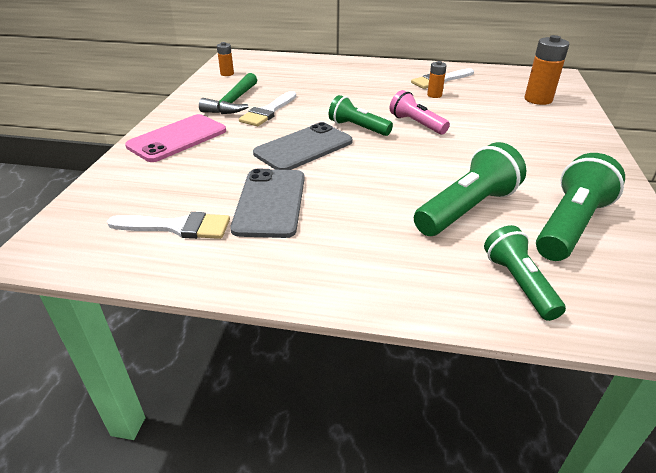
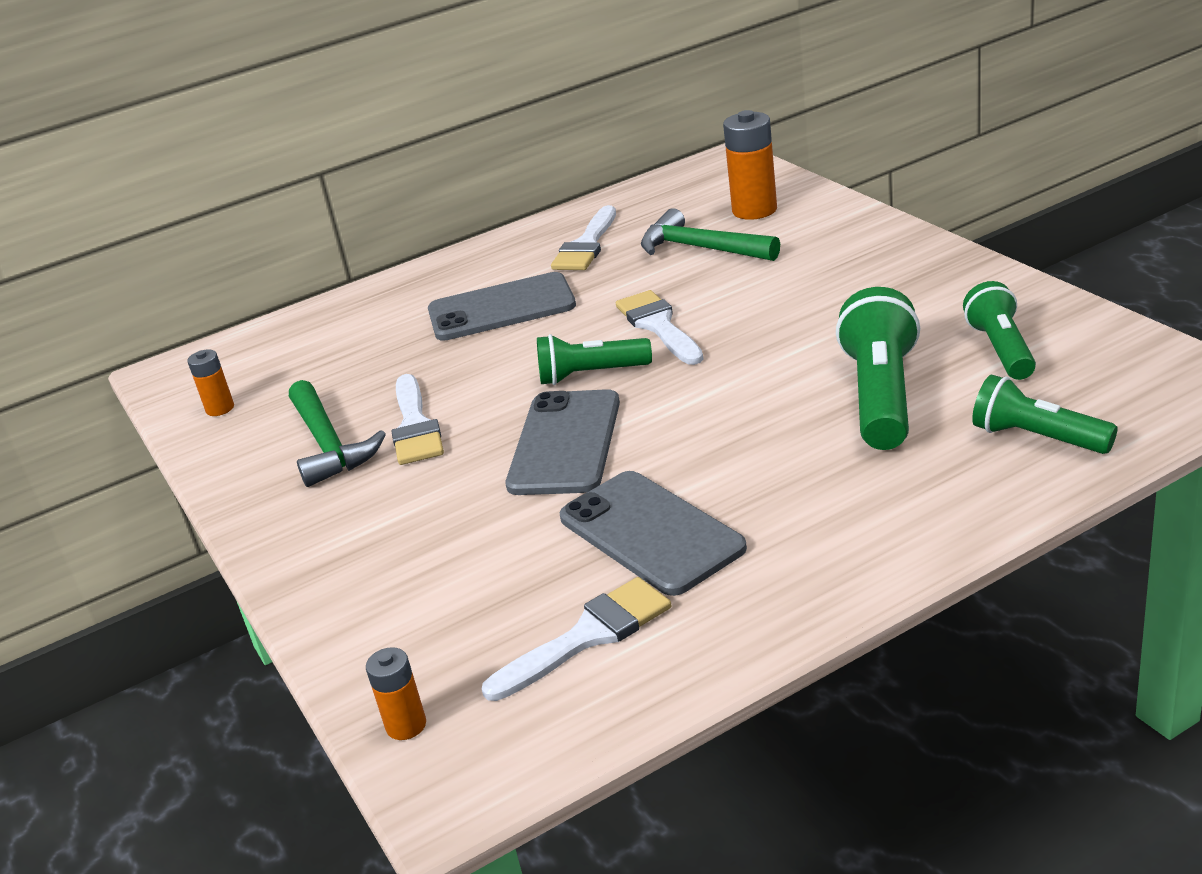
camera: 35 degrees left, 5 degrees down
(177, 138) = (348, 544): pink phone -> none
(369, 87) = (501, 308): none -> grey phone
(416, 124) = (658, 326): pink flashlight -> white brush
(434, 95) = (614, 272): orange battery -> orange battery (406, 725)
(487, 103) = (701, 248): none -> green hammer
(570, 225) = (1001, 349): green flashlight -> green flashlight, size x0.65

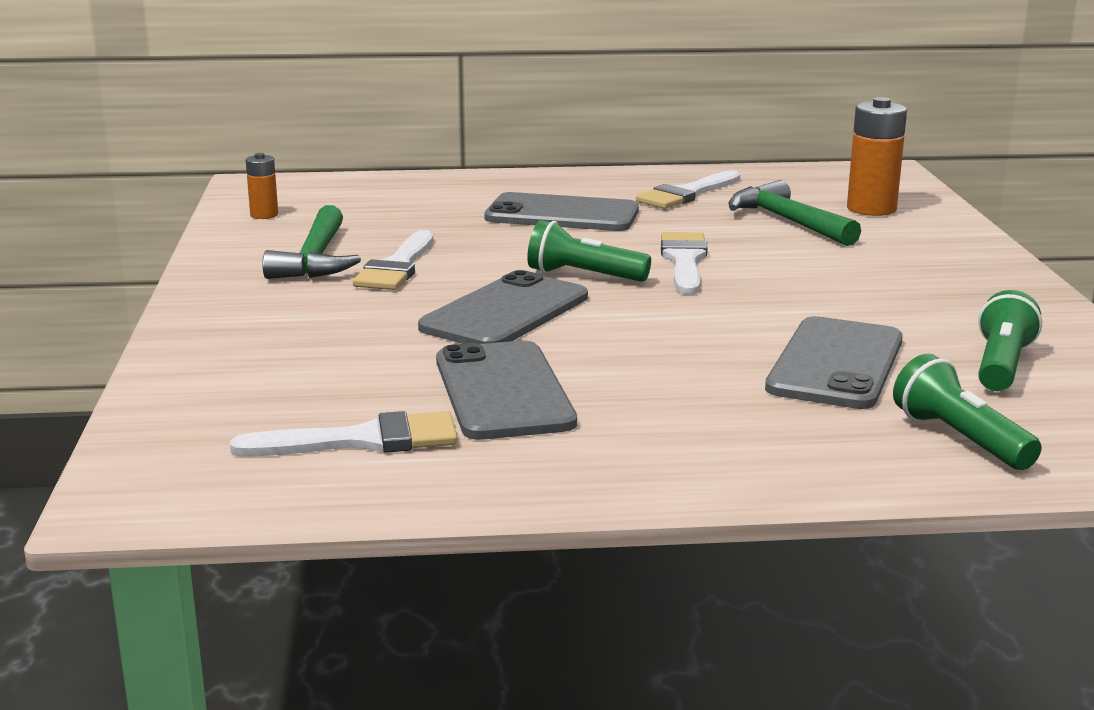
camera: 20 degrees right, 10 degrees down
(406, 725) = (149, 446): orange battery -> none
(881, 396) = (835, 364): green flashlight -> grey phone

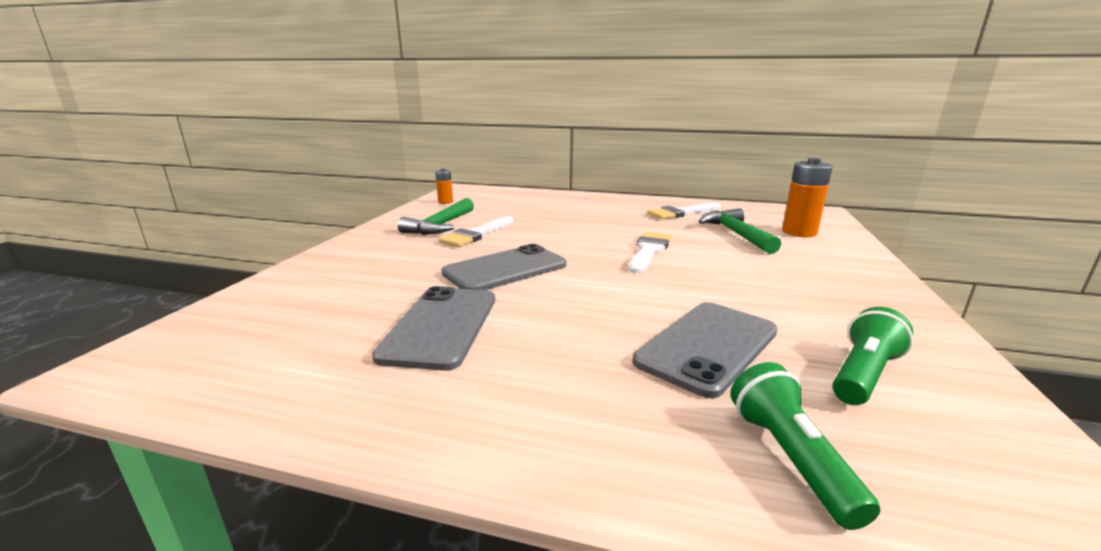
camera: 20 degrees right, 0 degrees up
(363, 440) = (305, 349): white brush -> none
(562, 214) = (598, 216): grey phone -> none
(583, 276) = (576, 252): green flashlight -> none

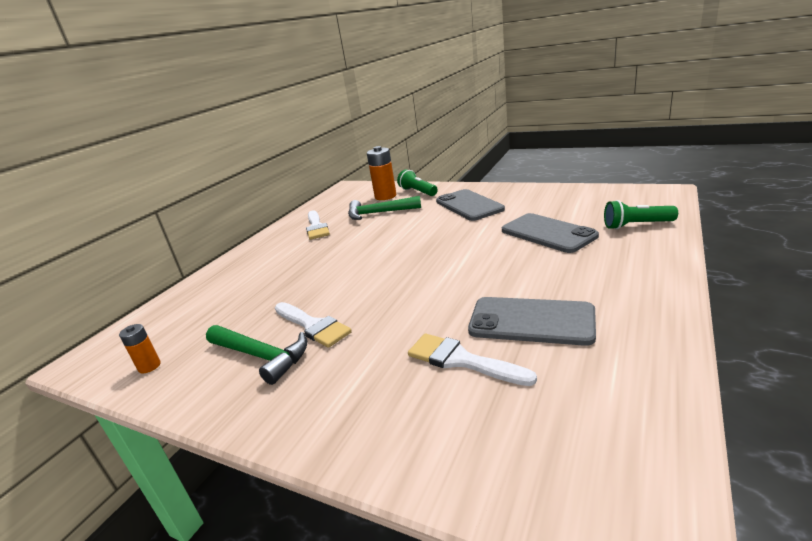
camera: 75 degrees left, 5 degrees up
(505, 269) = (420, 301): grey phone -> grey phone (469, 205)
(649, 251) = (399, 242): white brush -> white brush (461, 360)
(863, 374) = (568, 205): green flashlight -> green flashlight (418, 192)

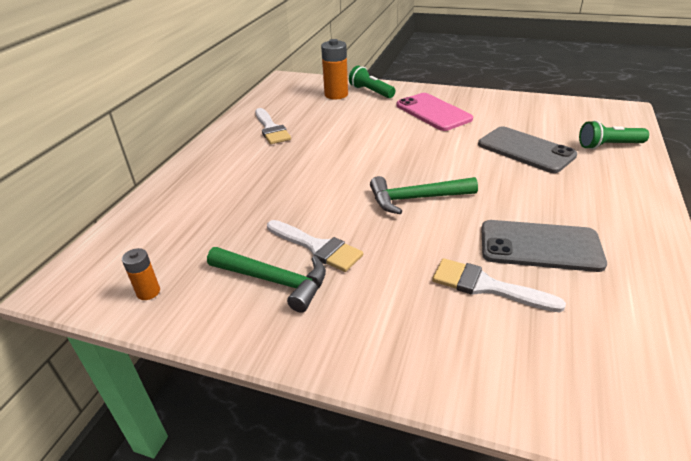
camera: 10 degrees left, 10 degrees up
(379, 213) = (337, 115): green hammer -> green hammer (416, 199)
(469, 205) = (433, 112): grey phone -> pink phone

